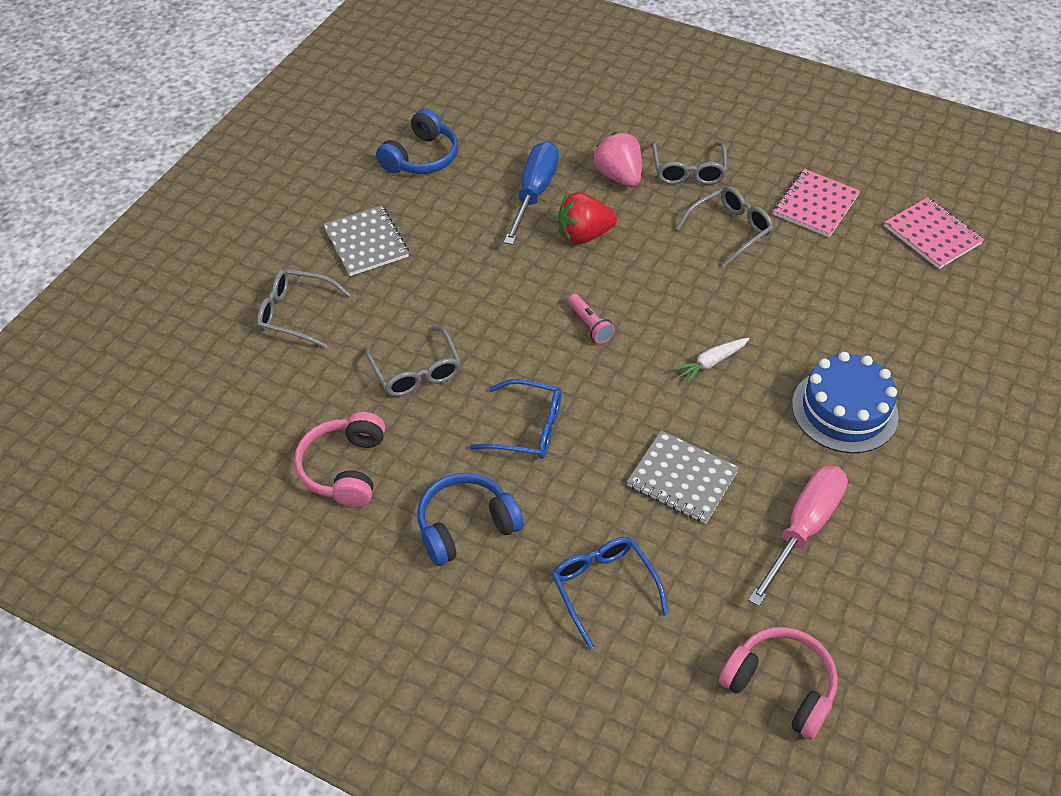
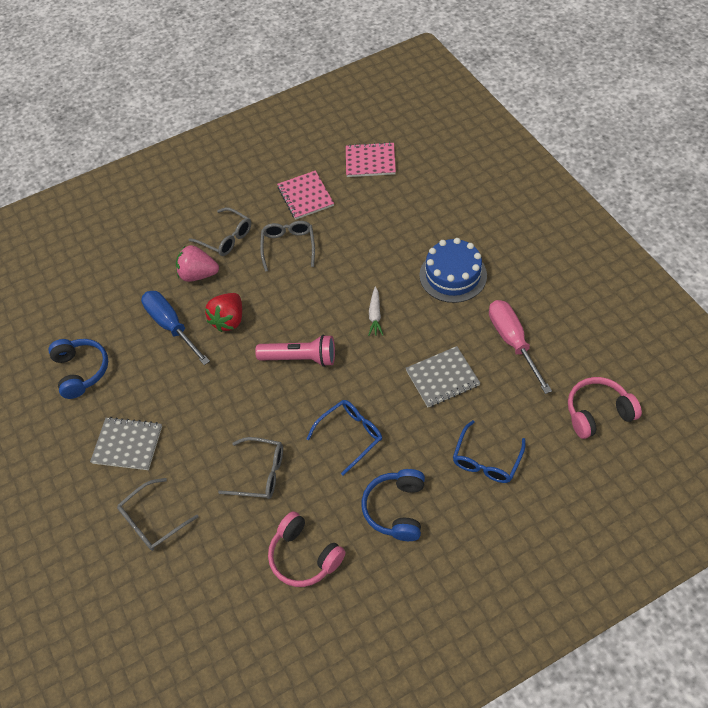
camera: 50 degrees left, 5 degrees up
(590, 325) = (300, 358): pink flashlight -> pink flashlight, size x1.75
(603, 588) = (486, 460): blue glasses -> blue glasses turned 75 degrees counterclockwise

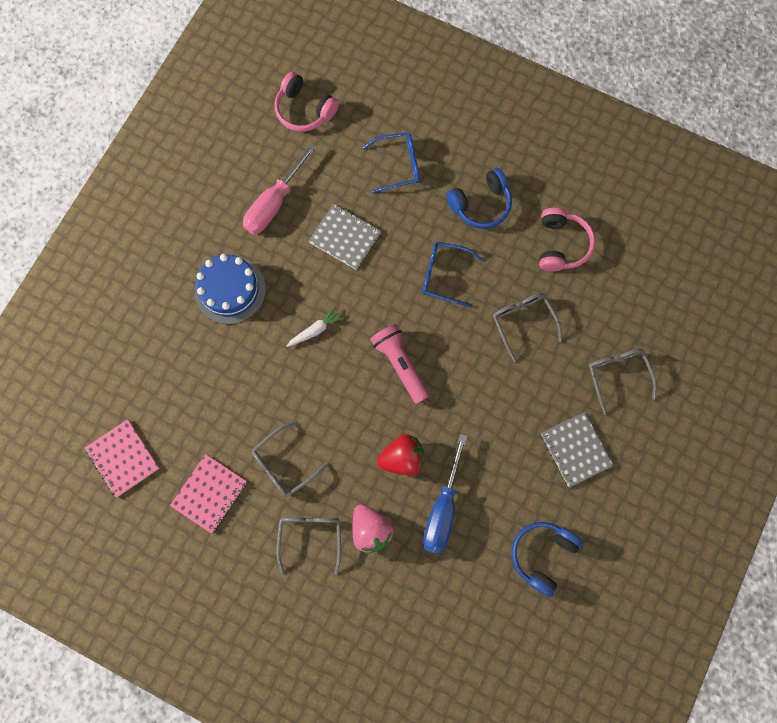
camera: 130 degrees left, 20 degrees up
(152, 521) = (617, 375): grey glasses -> grey glasses turned 120 degrees counterclockwise

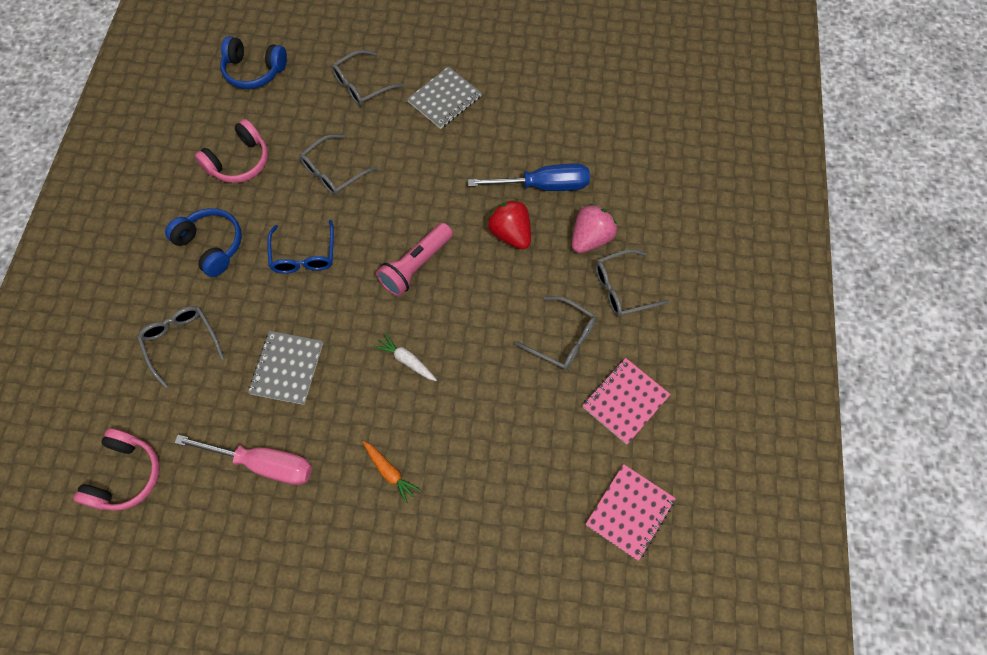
camera: 110 degrees left, 10 degrees down
(209, 493) = (625, 401): pink notebook -> pink notebook turned 60 degrees counterclockwise
(230, 290) = (389, 472): blue cake -> orange carrot
(398, 165) = (181, 342): blue glasses -> grey glasses
(542, 555) = (549, 100): blue headphones -> blue headphones (254, 71)
(561, 245) = (239, 162): pink headphones -> pink headphones turned 150 degrees clockwise

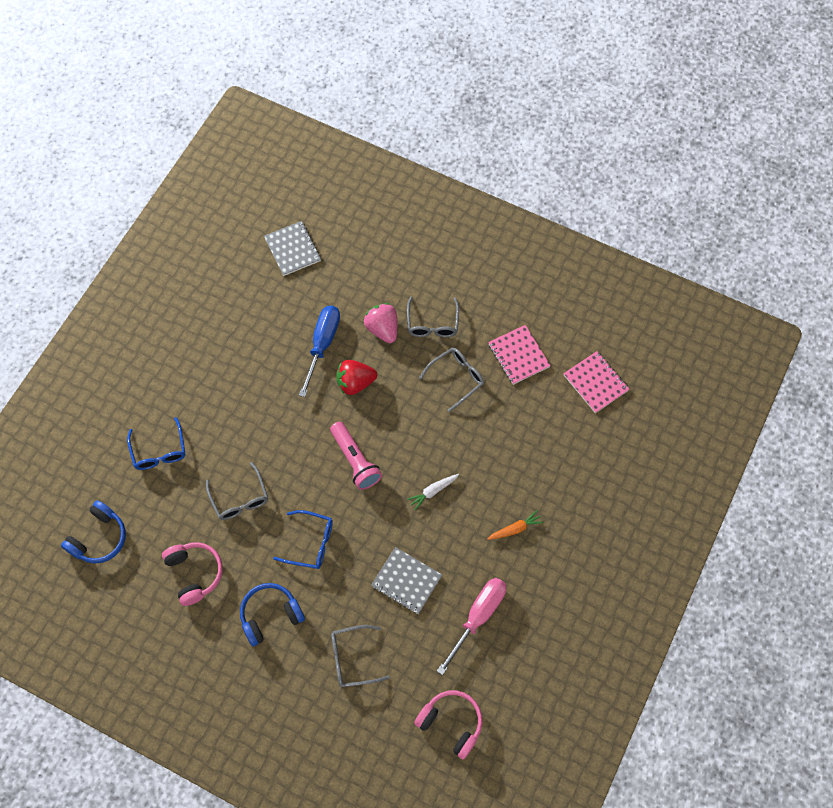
camera: 70 degrees left, 0 degrees up
(362, 85) = (159, 451): grey glasses -> blue glasses
(444, 99) = (205, 389): grey notebook -> grey notebook (292, 249)

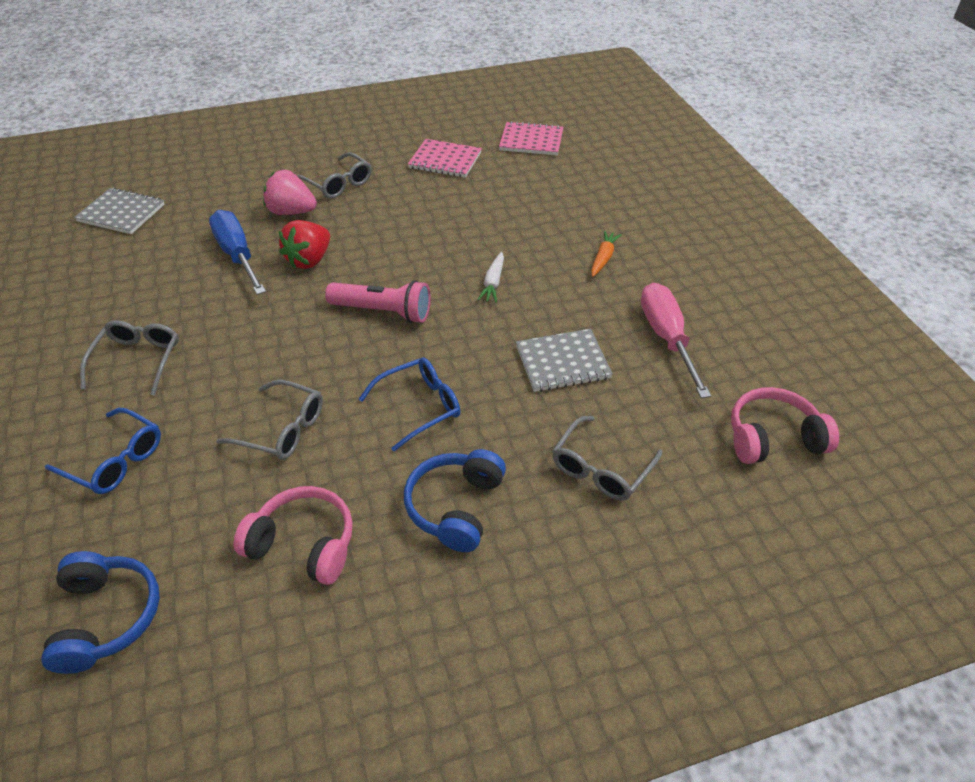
camera: 45 degrees left, 20 degrees down
(456, 378) = (408, 202): grey glasses -> grey glasses (137, 360)

